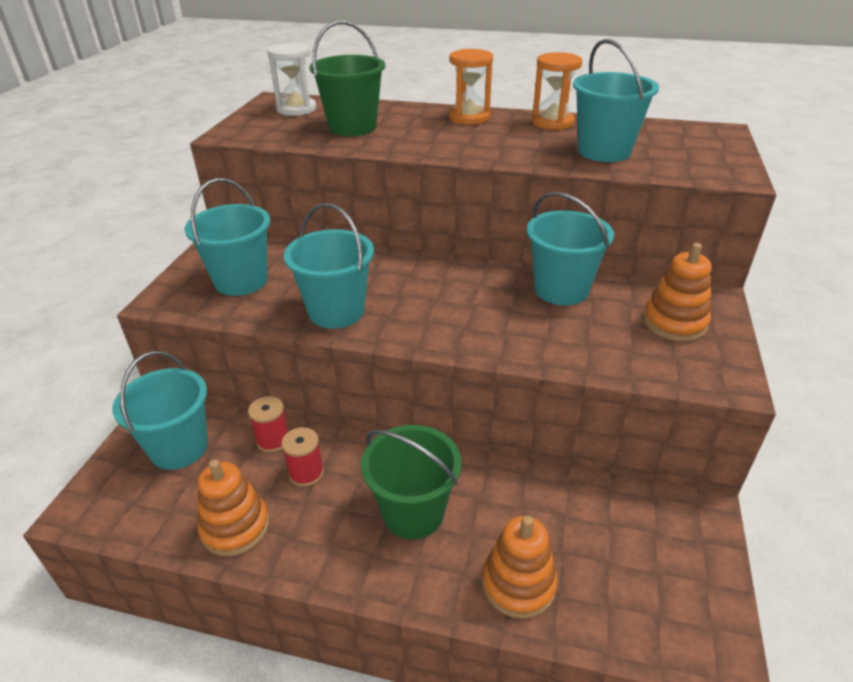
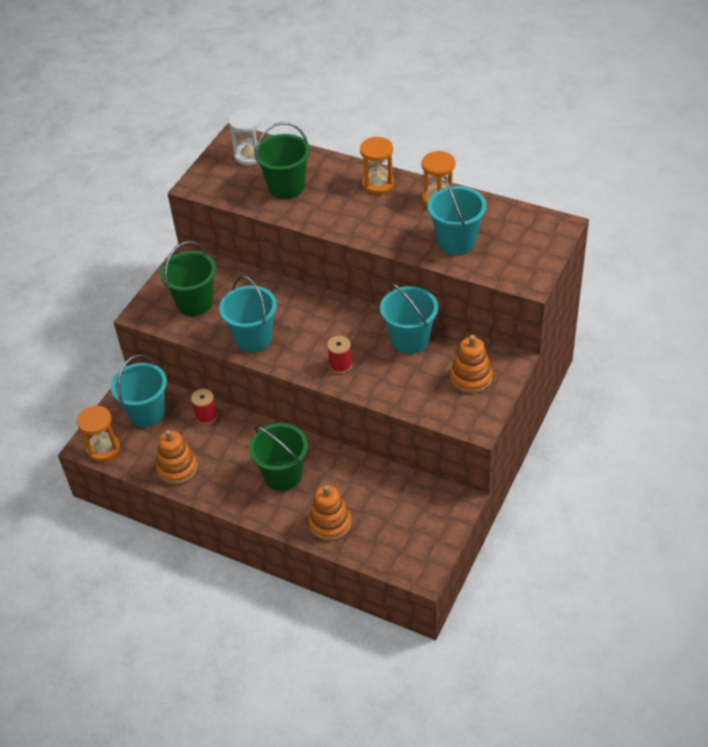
camera: 15 degrees right, 10 degrees up
(106, 512) = (103, 448): none -> orange hourglass
(241, 281) = (195, 303): turquoise bucket -> green bucket
(306, 473) = (223, 441): red spool -> red spool (340, 365)

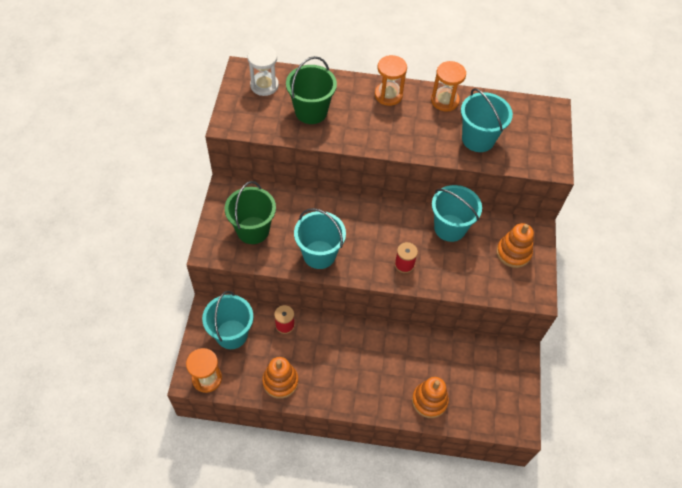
camera: 25 degrees left, 10 degrees up
(283, 475) = (372, 366): green bucket -> none

